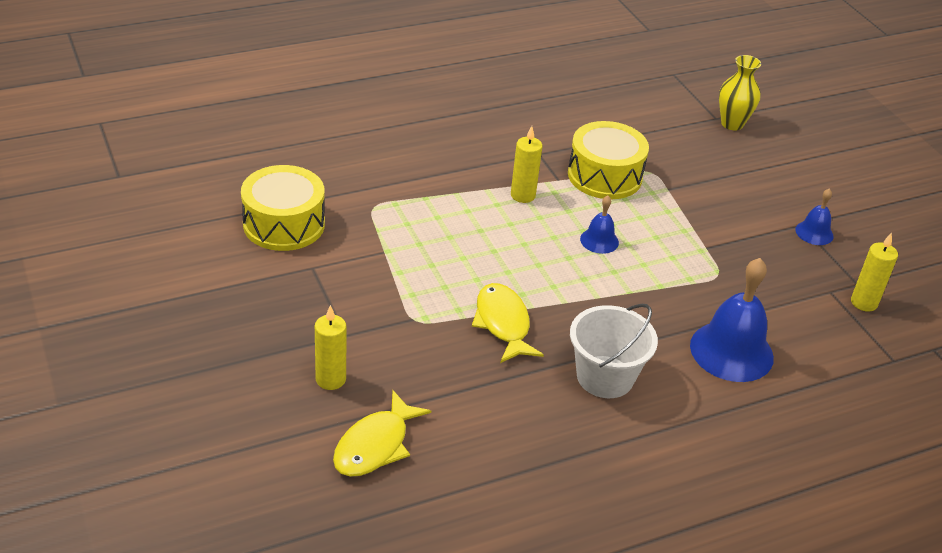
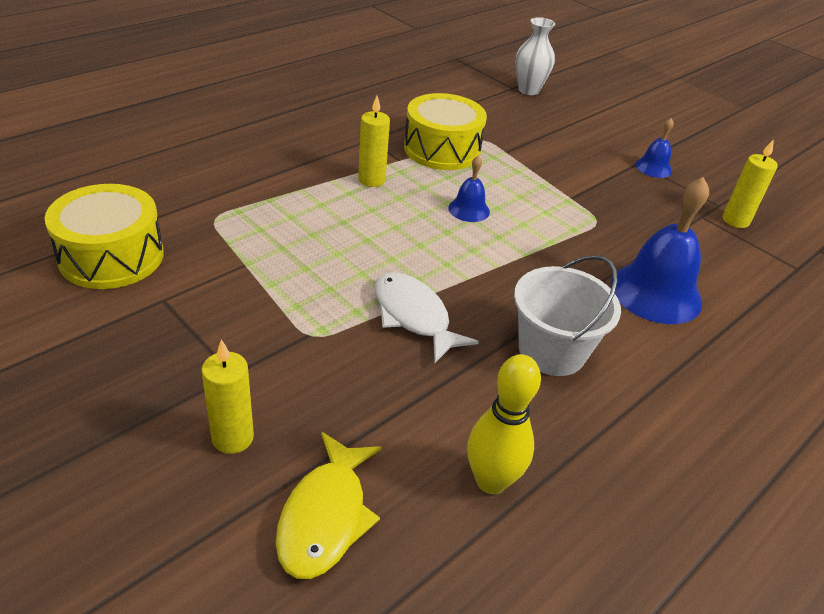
camera: 20 degrees left, 0 degrees up
(503, 323) = (413, 316): yellow fish -> white fish
(503, 455) = (491, 481): none -> yellow bowling pin
(732, 124) = (528, 90): yellow vase -> white vase

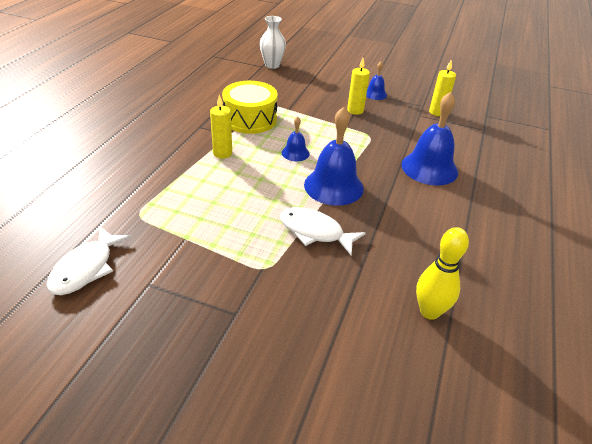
camera: 25 degrees left, 0 degrees up
(111, 256) = (86, 268): yellow drum -> white fish
(233, 438) = (269, 354): yellow candle -> yellow candle (355, 110)
(325, 516) = (360, 375): yellow fish -> none
(488, 268) = (333, 186): none -> blue bell
(551, 351) = (403, 222): white bucket -> none

